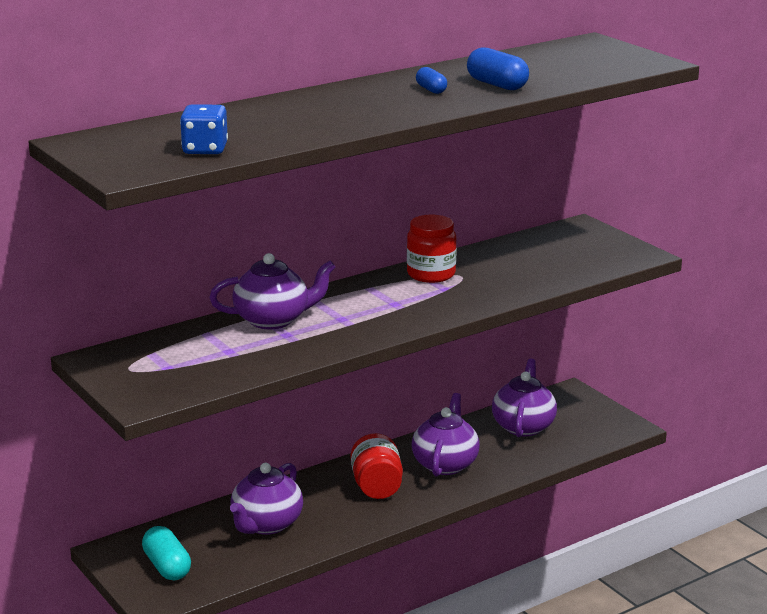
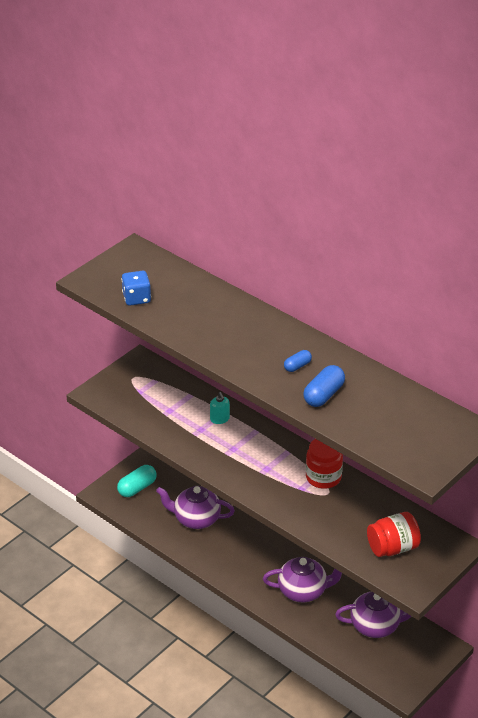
camera: 75 degrees right, 15 degrees up
(273, 320) = (219, 419): purple teapot -> turquoise soap dispenser
(377, 487) = (260, 561): red jar -> red jar (392, 548)

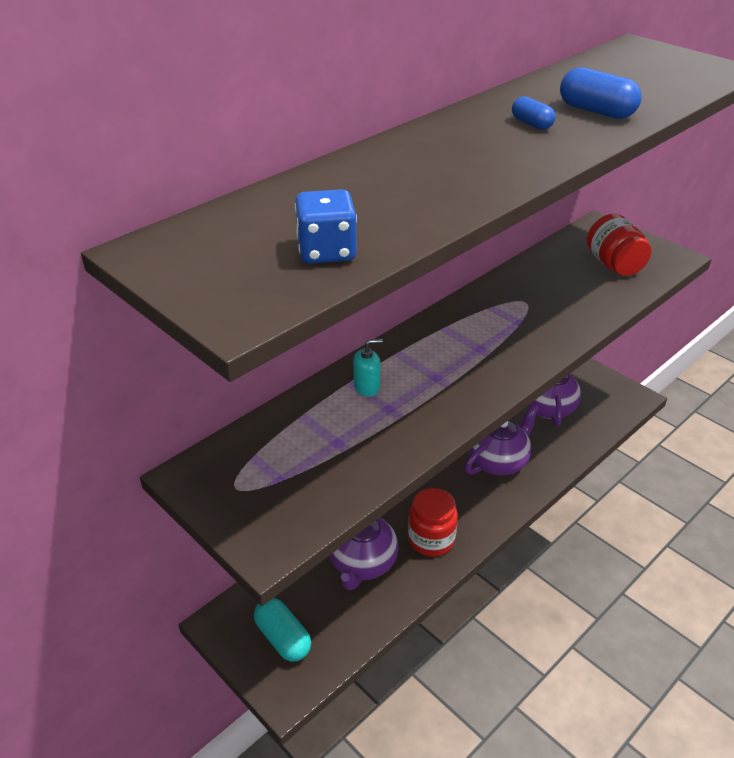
camera: 85 degrees left, 0 degrees up
(303, 591) = (498, 461): purple teapot -> purple teapot turned 45 degrees clockwise
(323, 477) = (495, 303): red jar -> red jar (431, 539)

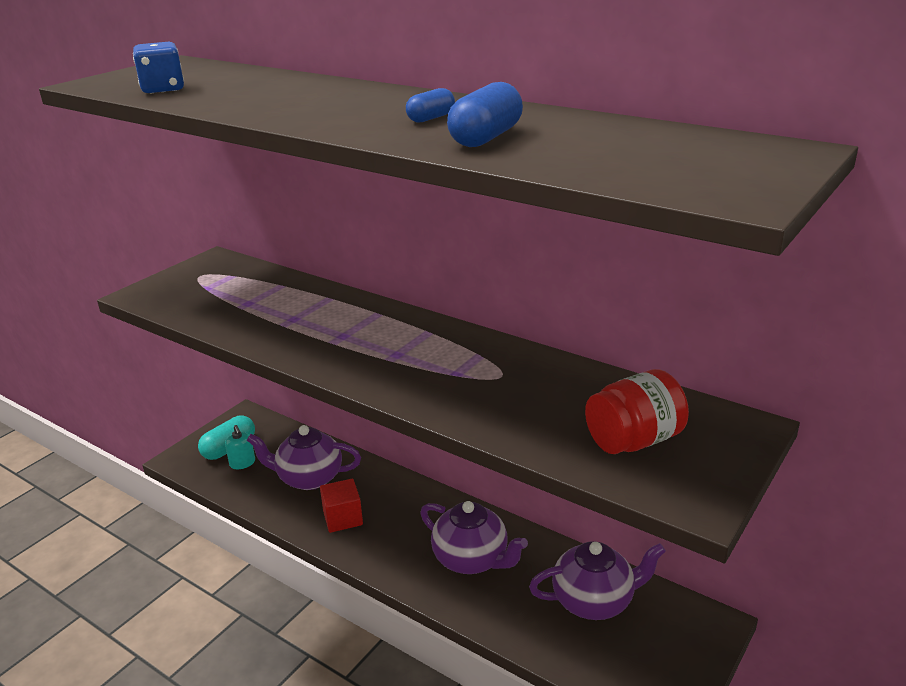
camera: 80 degrees right, 10 degrees down
(367, 387) = (323, 306): turquoise soap dispenser -> turquoise soap dispenser (242, 463)
(431, 539) = (343, 518): red jar -> red cube

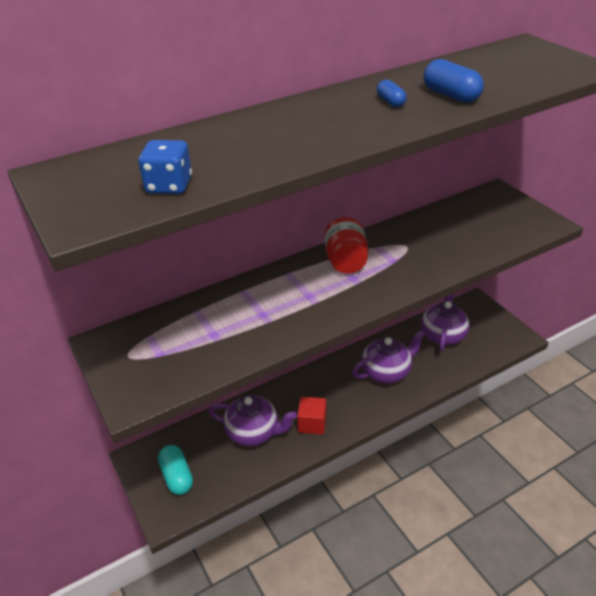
camera: 65 degrees left, 10 degrees up
(242, 463) = (205, 471): turquoise soap dispenser -> none
(308, 478) = (254, 432): purple teapot -> purple teapot turned 105 degrees counterclockwise
(634, 440) = (494, 224): red jar -> red jar (346, 261)

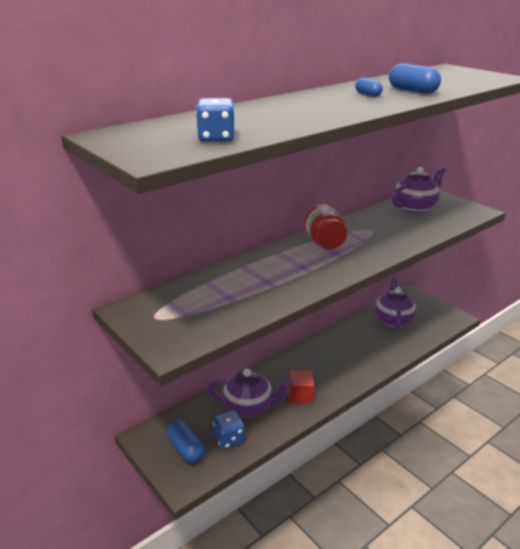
camera: 10 degrees left, 10 degrees down
(177, 476) = (186, 449): turquoise capsule -> blue capsule
(223, 469) = (229, 439): none -> blue dice
(387, 372) = (354, 350): purple teapot -> purple teapot (415, 207)

